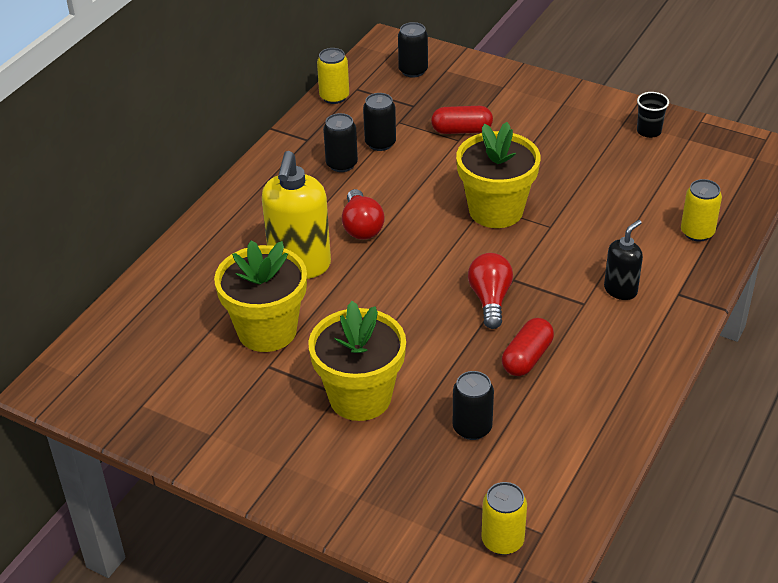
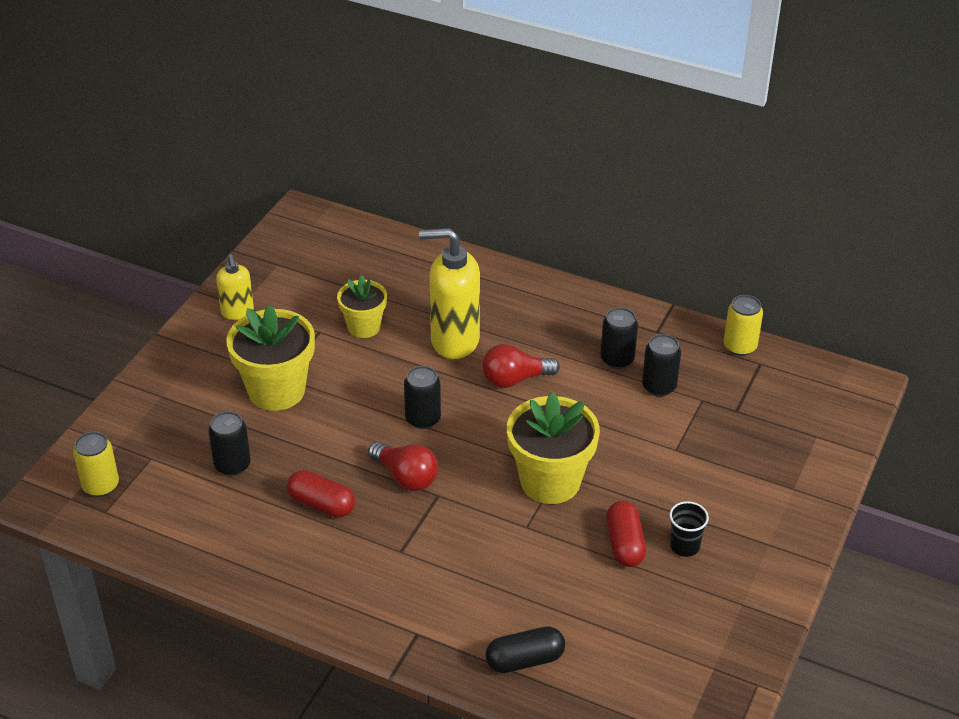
camera: 85 degrees right, 0 degrees up
(222, 436) = (237, 312): none -> yellow soap dispenser
(267, 331) = (364, 327): yellow flower pot -> yellow flower pot, size x0.60
(413, 71) = (808, 408): black can -> black can (423, 419)
(461, 130) = (694, 452): red capsule -> red capsule (624, 544)
(490, 300) = (406, 477): red light bulb -> red light bulb turned 45 degrees clockwise
(620, 290) = (422, 583): black soap dispenser -> none
(649, 131) = (723, 627): black cup -> black cup (684, 546)
(697, 232) = (525, 660): yellow can -> black capsule

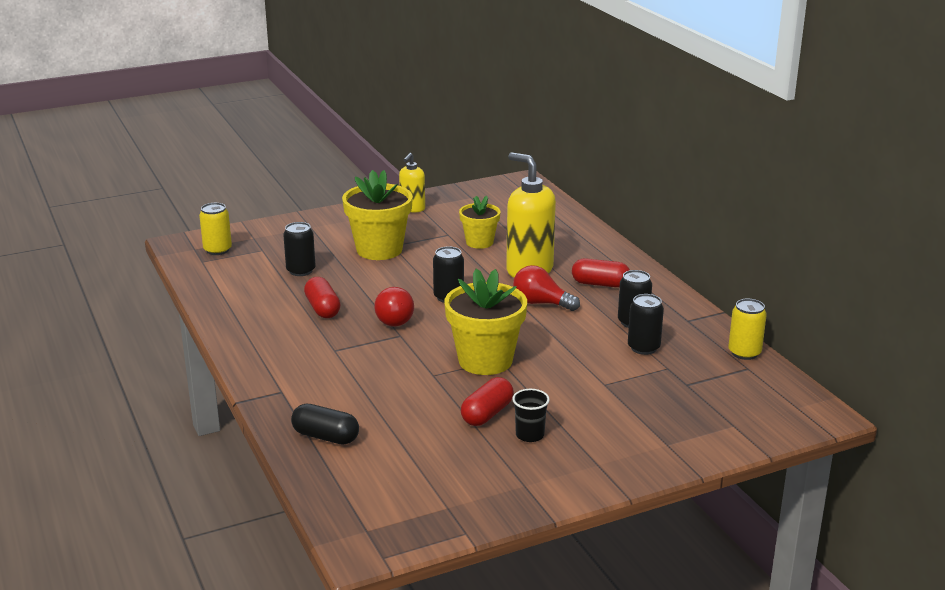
camera: 40 degrees right, 15 degrees down
(537, 325) = (600, 284): none -> red capsule

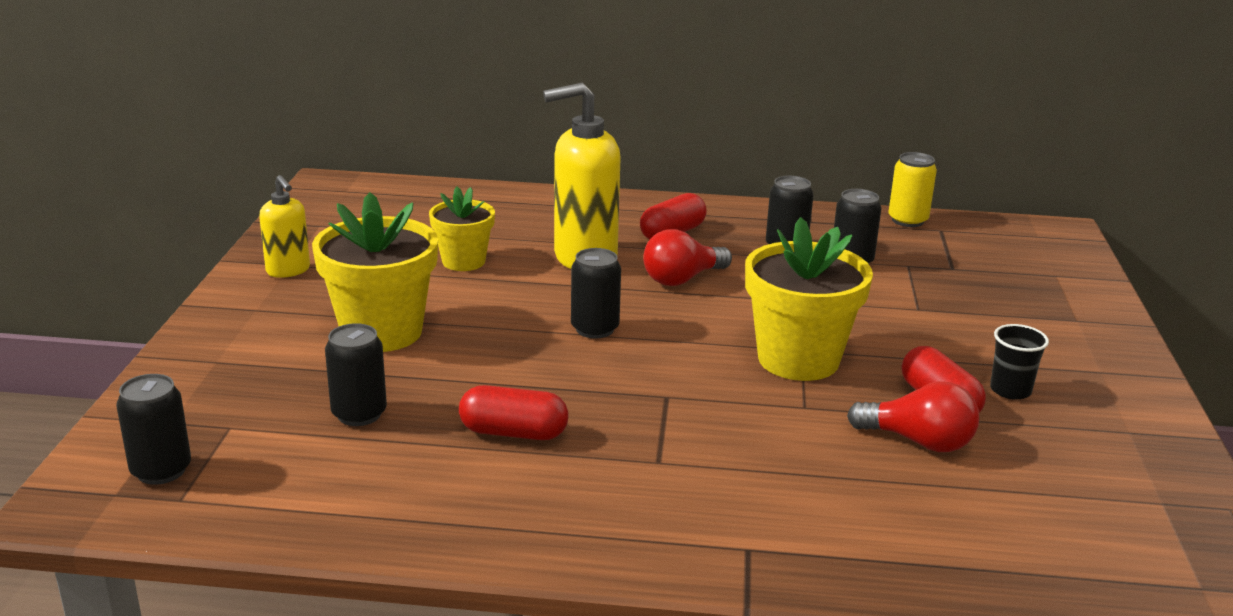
camera: 60 degrees left, 0 degrees up
(217, 250) = (161, 470): yellow can -> black can
(326, 437) = (920, 547): black capsule -> none
(393, 318) = (612, 386): red light bulb -> red light bulb (918, 441)

